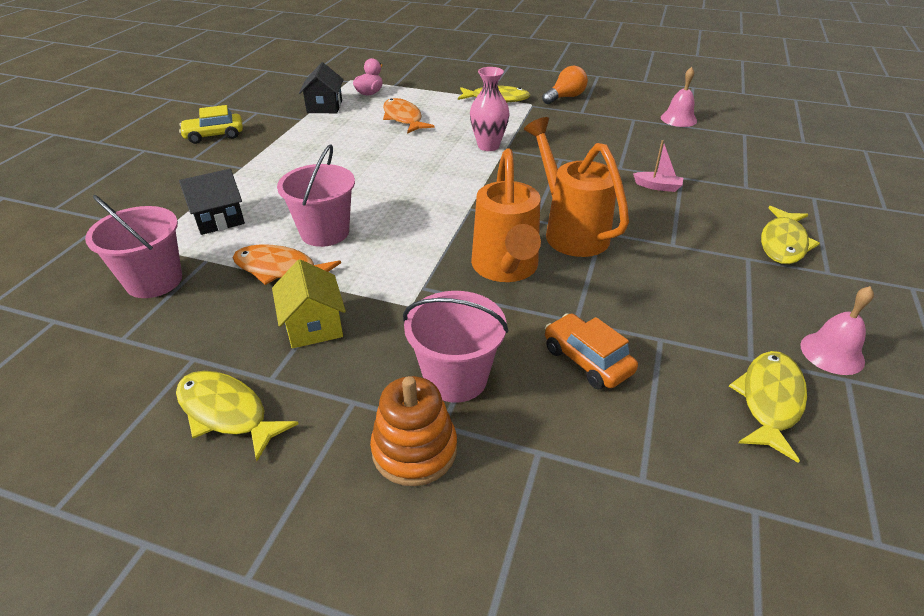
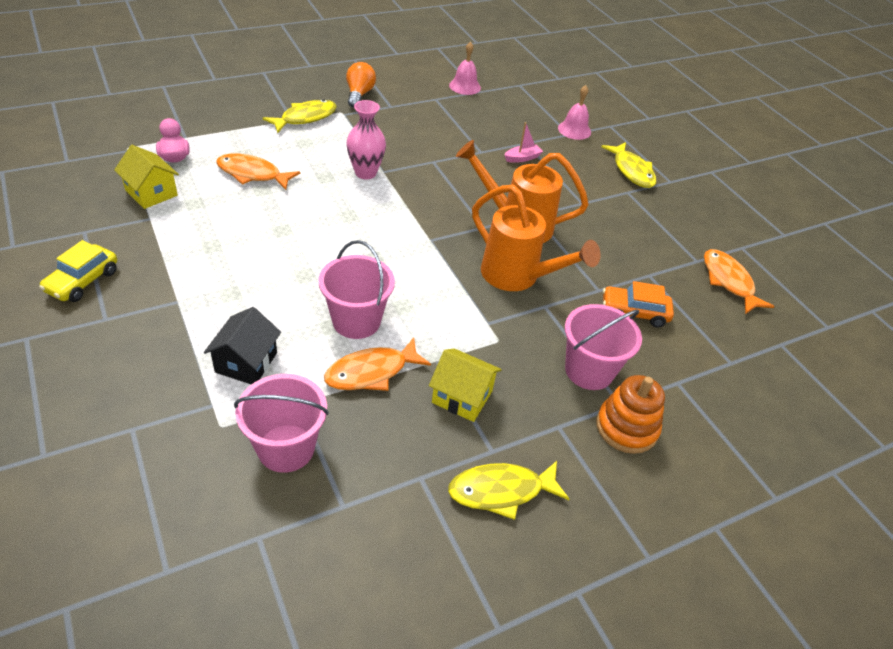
camera: 50 degrees left, 5 degrees up
(324, 106) = (151, 193): black house -> yellow house
(769, 401) = (728, 281): yellow fish -> orange fish
(832, 353) = (722, 235): pink bell -> pink bell (574, 130)

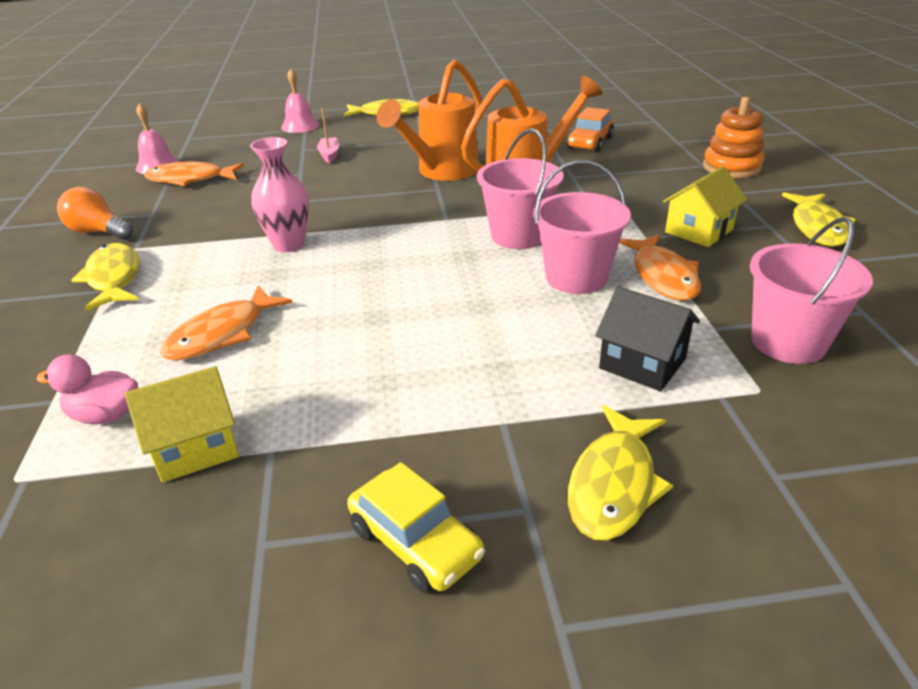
camera: 65 degrees left, 10 degrees down
(124, 353) = (614, 484): none -> yellow fish
(589, 371) = (663, 171): pink bucket -> pink bucket (518, 236)
(728, 281) = (558, 105): orange fish -> orange fish (190, 179)

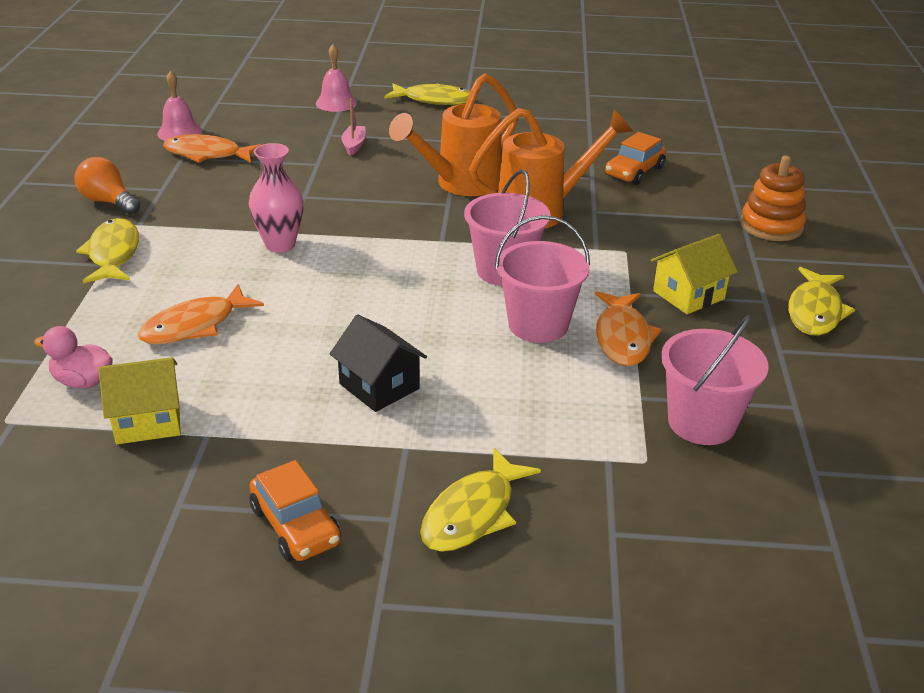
camera: 10 degrees right, 0 degrees up
(415, 542) = (296, 526): yellow car -> orange car
(642, 363) = (554, 418): black house -> black house (379, 386)

